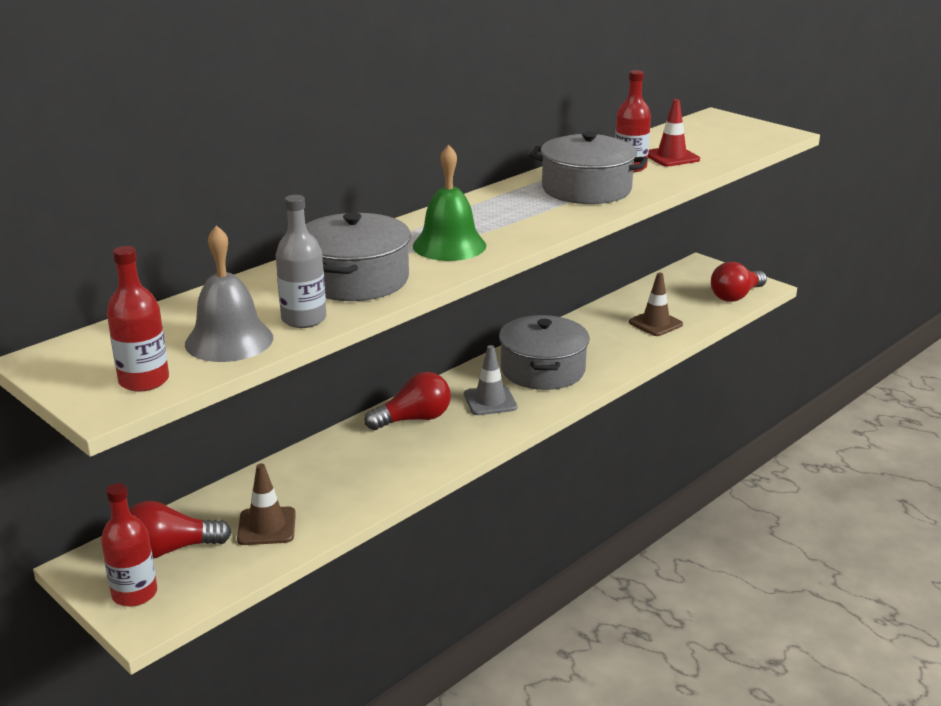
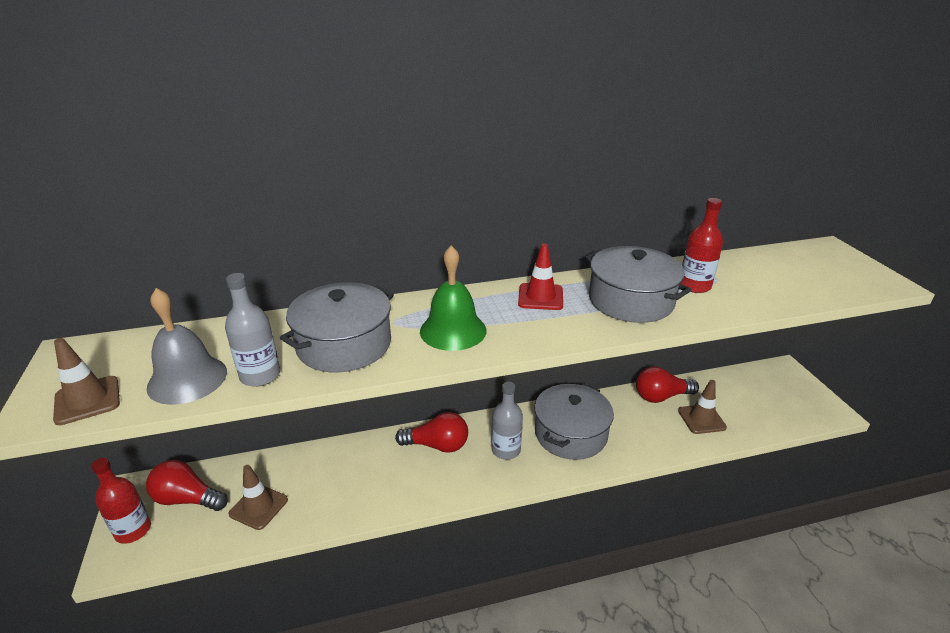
camera: 30 degrees right, 5 degrees up
(144, 381) = (87, 400): red bottle -> brown traffic cone
(490, 401) = (506, 450): grey traffic cone -> grey bottle
(671, 157) = (745, 284): red traffic cone -> red traffic cone (540, 297)
(736, 296) = (798, 414): red light bulb -> red light bulb (661, 396)

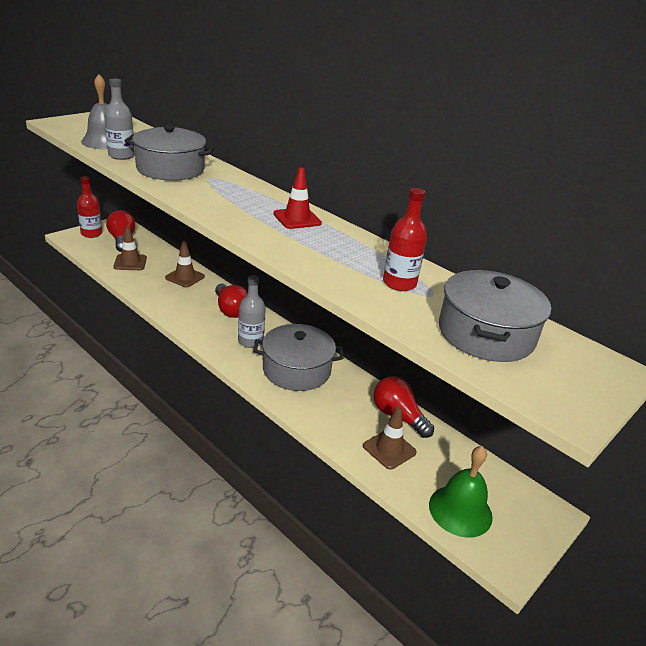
camera: 55 degrees right, 0 degrees up
(87, 400) = (73, 127): brown traffic cone -> brown traffic cone (185, 277)
(453, 330) = (217, 196): green bell -> green bell (460, 510)
(631, 300) = (334, 255): grey pot -> grey pot (486, 334)

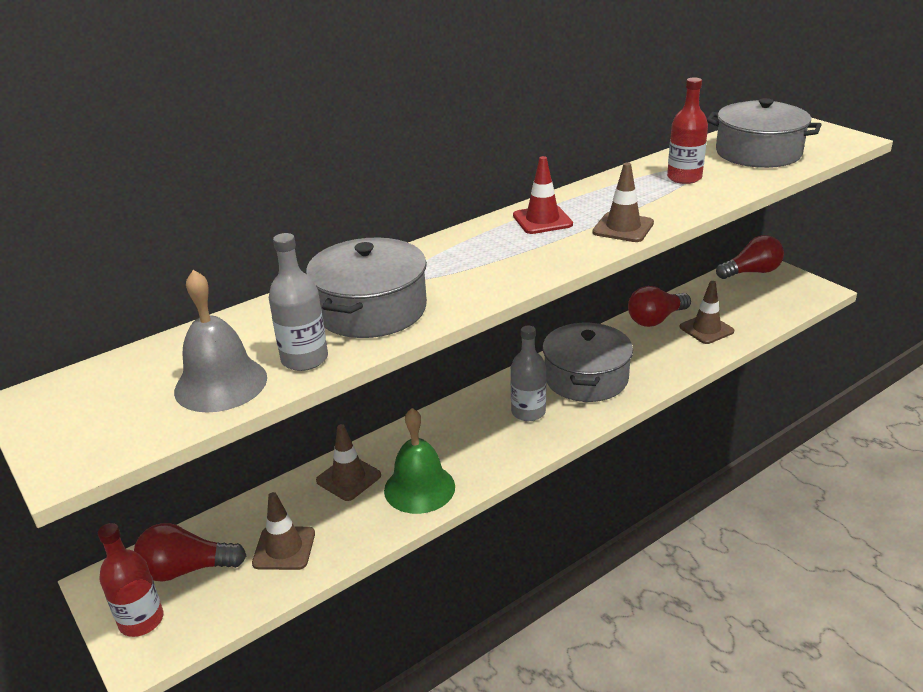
camera: 75 degrees left, 0 degrees up
(231, 310) = (450, 429): red light bulb -> red light bulb (751, 272)
(285, 246) = (623, 228): none -> brown traffic cone
(460, 510) = (772, 303): green bell -> green bell (419, 488)

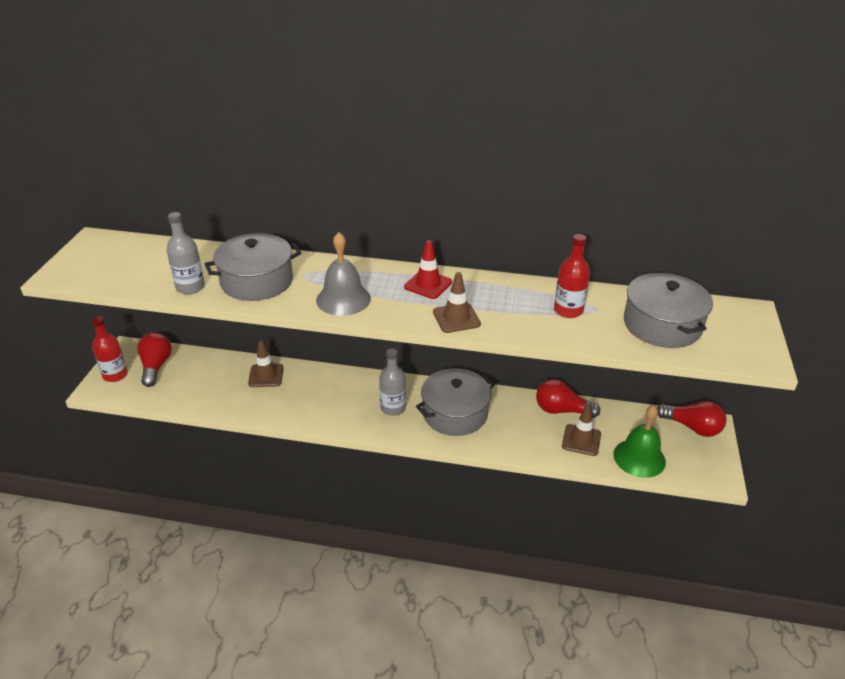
camera: 45 degrees right, 5 degrees up
(186, 569) = (156, 366): red light bulb -> red light bulb turned 45 degrees clockwise
(221, 384) = (147, 277): grey bell -> grey bell (343, 299)
(284, 548) = (196, 387): brown traffic cone -> none
(419, 488) = (283, 405): green bell -> green bell (639, 458)

